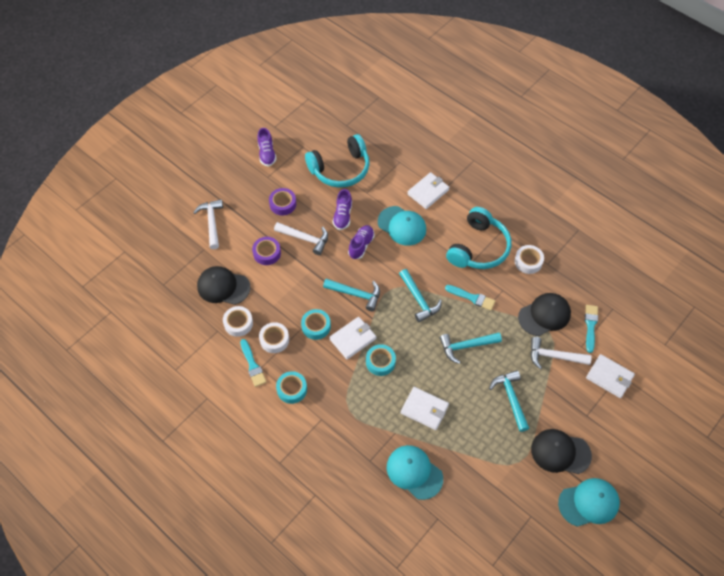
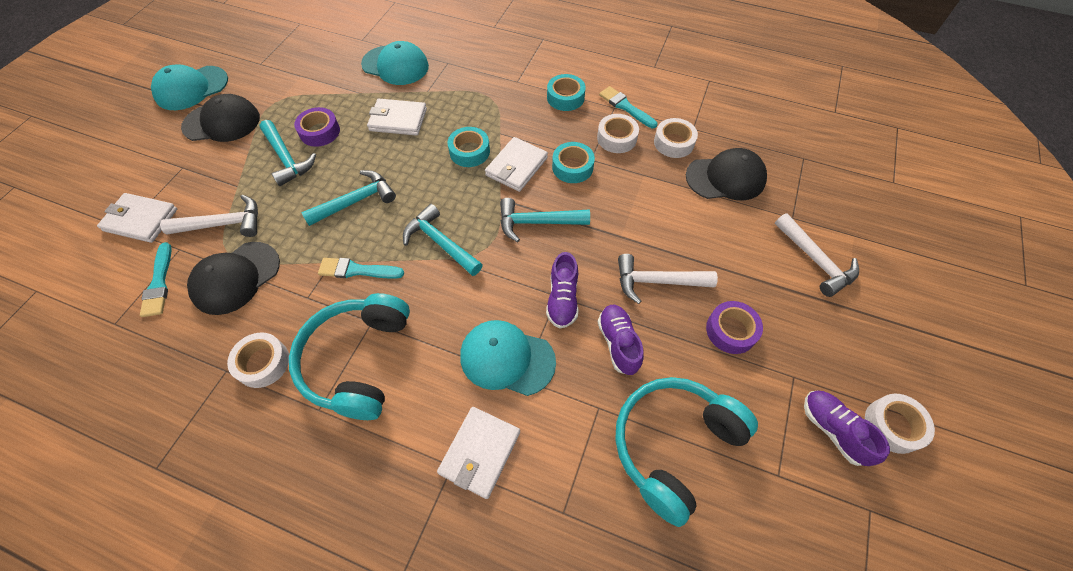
camera: 160 degrees right, 0 degrees up
(239, 147) = (893, 425): none -> white tape
(267, 253) = (700, 240): purple tape -> purple tape (320, 132)

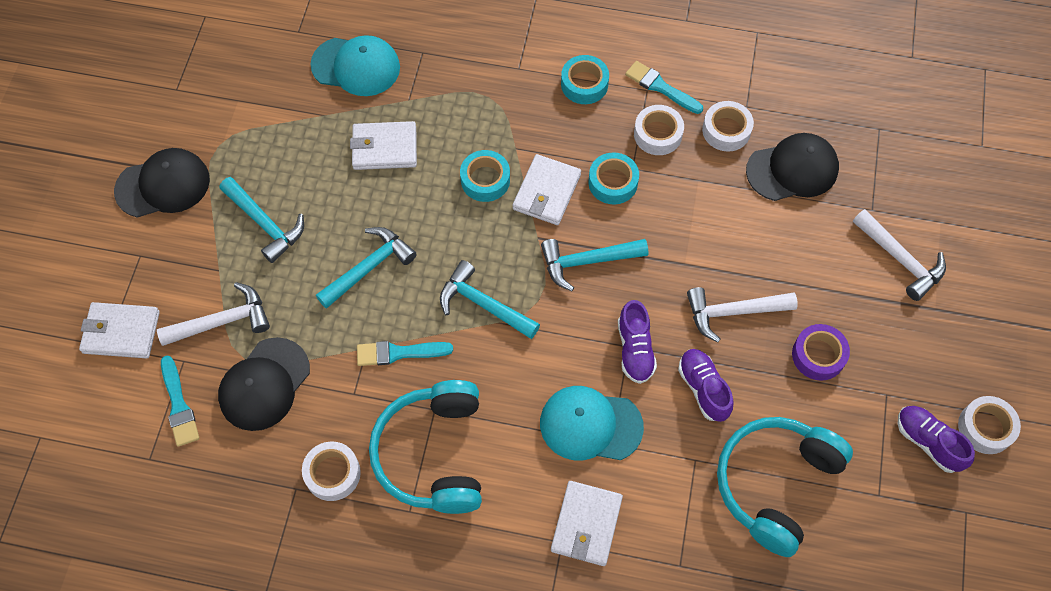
camera: 10 degrees left, 5 degrees up
(191, 88) = (101, 140): turquoise cap -> none
(320, 132) = (292, 180): purple tape -> none

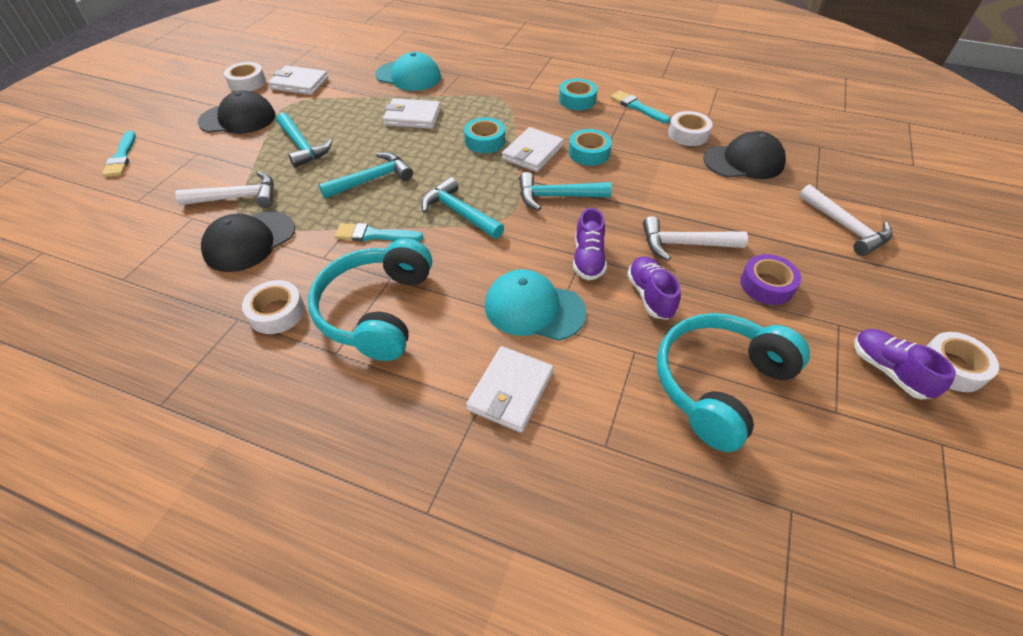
camera: 10 degrees right, 15 degrees down
(121, 332) = (153, 194): white wallet -> white wallet (299, 83)
(179, 405) = (170, 246): turquoise brush -> turquoise brush (121, 157)
(657, 134) = (631, 131): white tape -> white tape (247, 83)

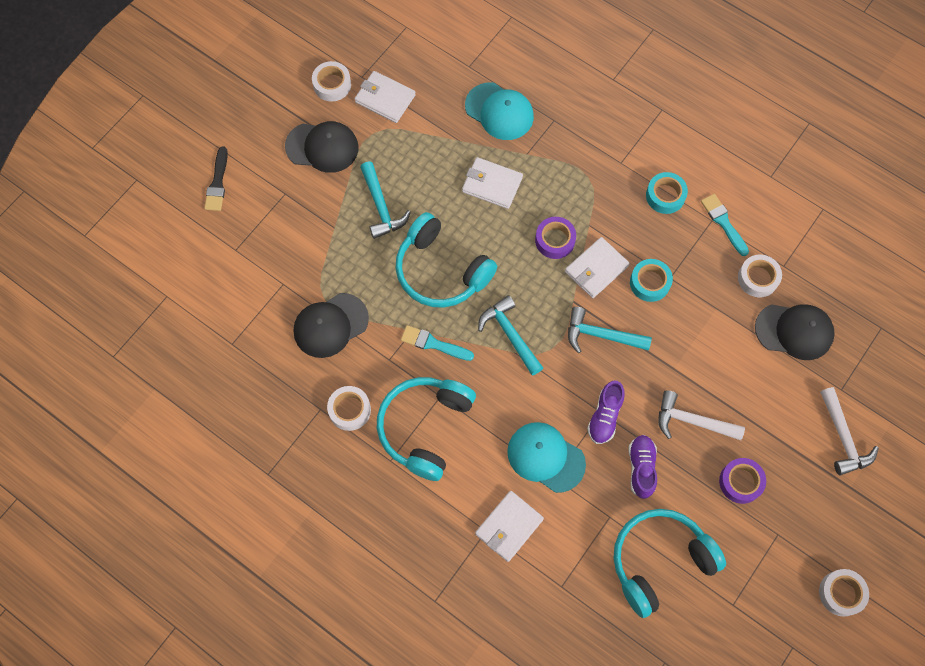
camera: 15 degrees right, 20 degrees up
(121, 157) = (217, 183): turquoise brush -> black brush
(238, 197) = (321, 267): white hammer -> none
(372, 179) = (440, 271): turquoise hammer -> turquoise headphones
(485, 141) = (555, 240): turquoise tape -> purple tape
(888, 371) = (791, 583): purple shoe -> none

